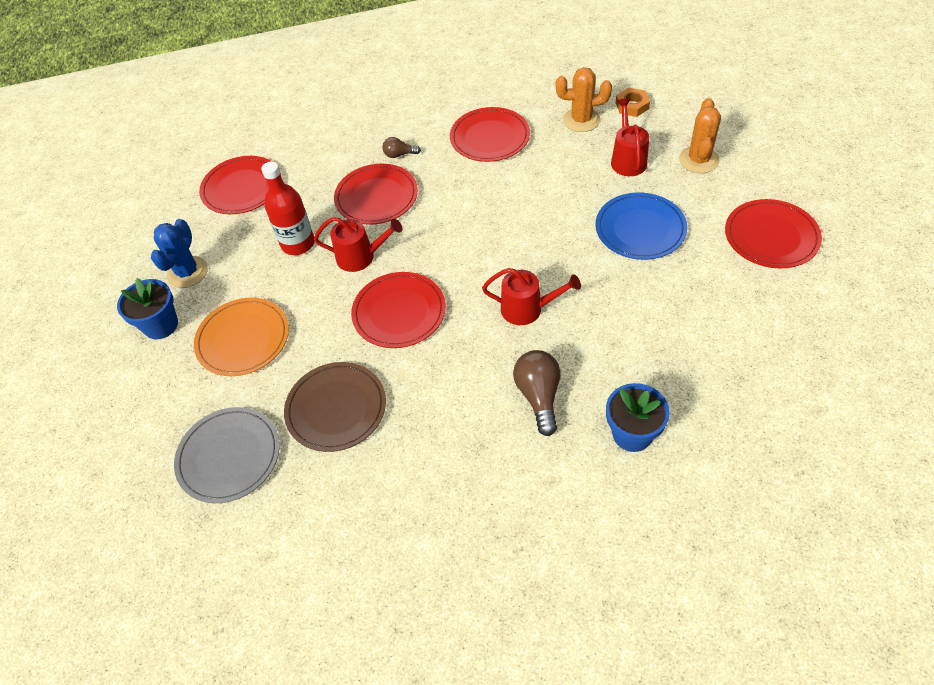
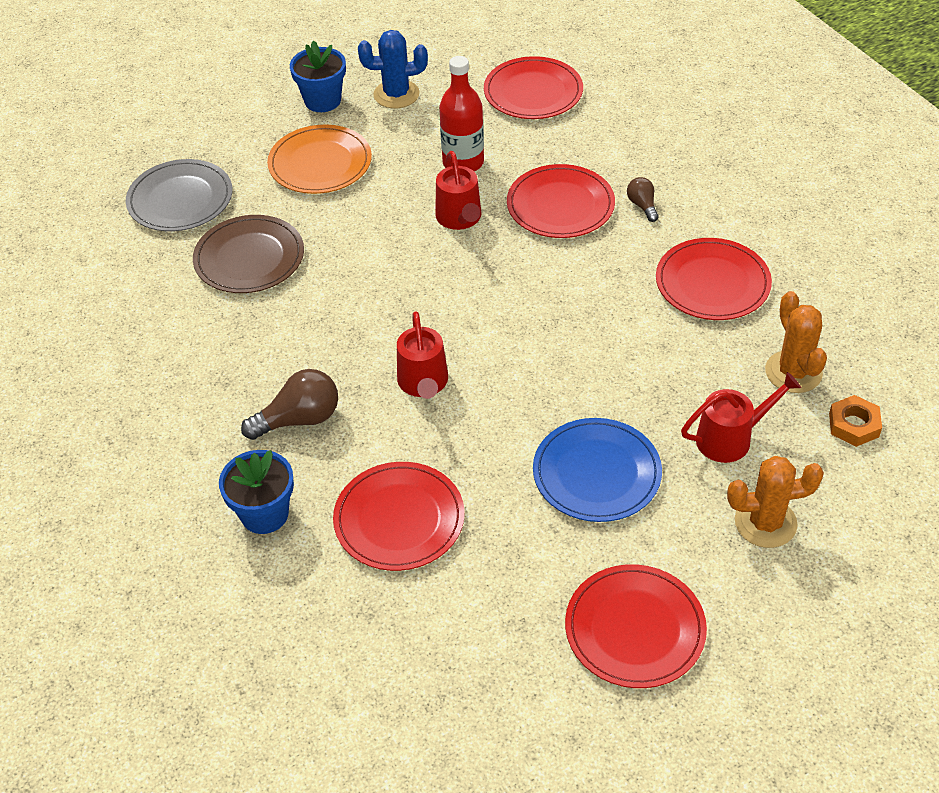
camera: 70 degrees right, 5 degrees down
(399, 312) = (388, 272): red plate -> red plate (399, 519)

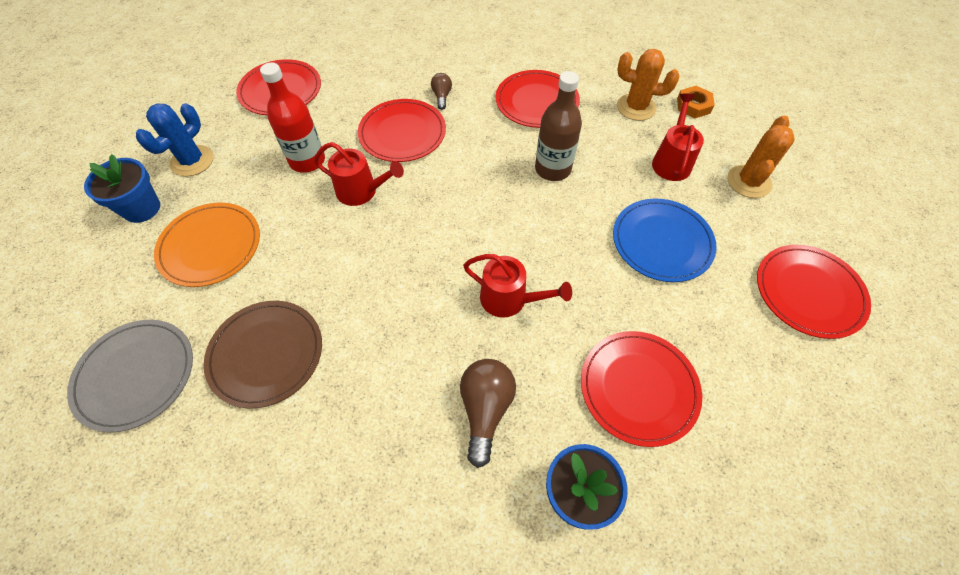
camera: 60 degrees left, 10 degrees up
(620, 341) = (552, 169): none -> brown bottle
(642, 205) = (442, 96): brown light bulb -> brown light bulb turned 75 degrees clockwise

